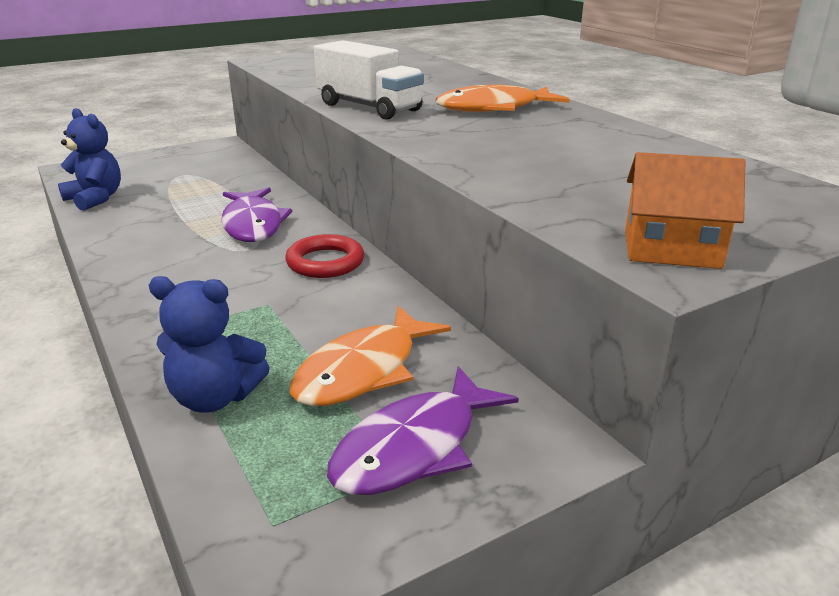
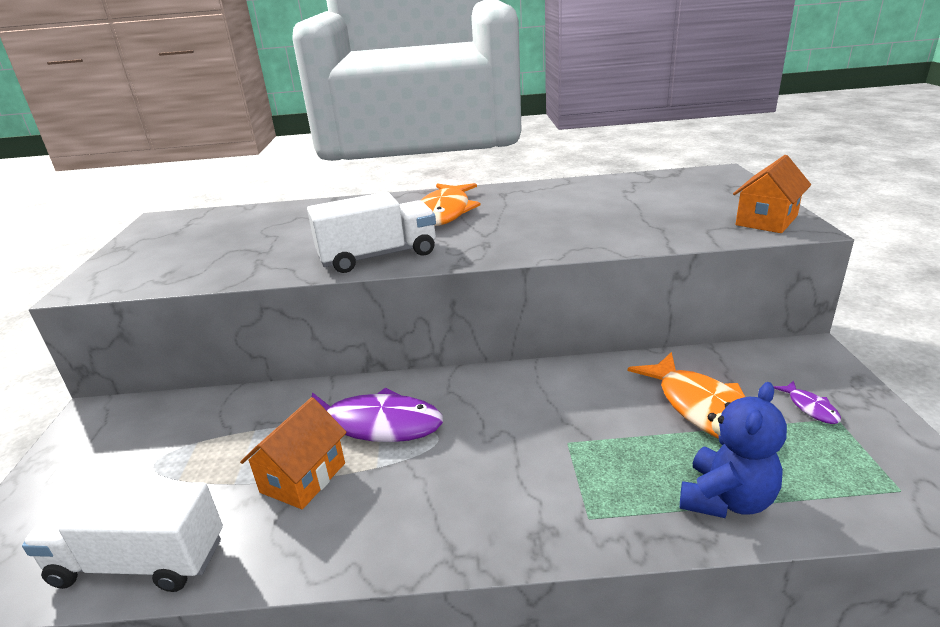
camera: 60 degrees left, 0 degrees up
(95, 199) = (139, 562): blue teddy bear -> white truck
(182, 218) = (303, 477): none -> orange house
(325, 262) = (503, 394): red ring -> none
(414, 447) = (810, 408): purple fish -> purple fish, size x0.44

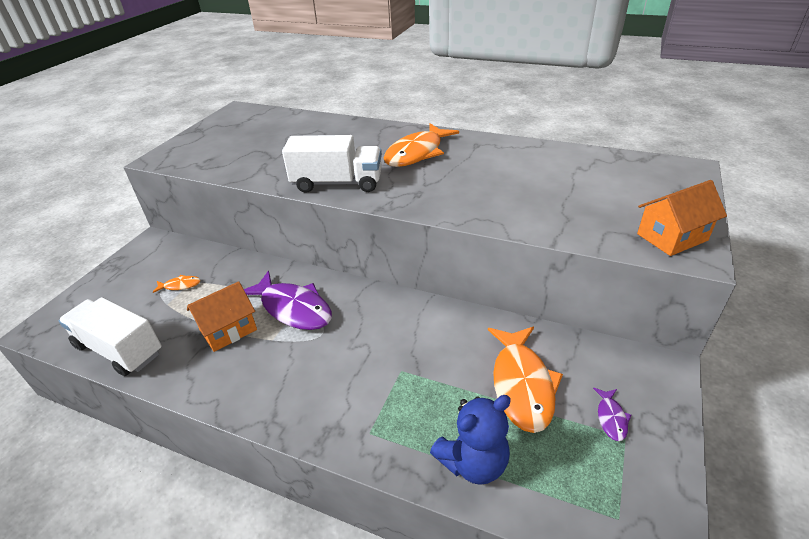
camera: 25 degrees right, 10 degrees up
(183, 451) = (180, 285): none -> orange fish

